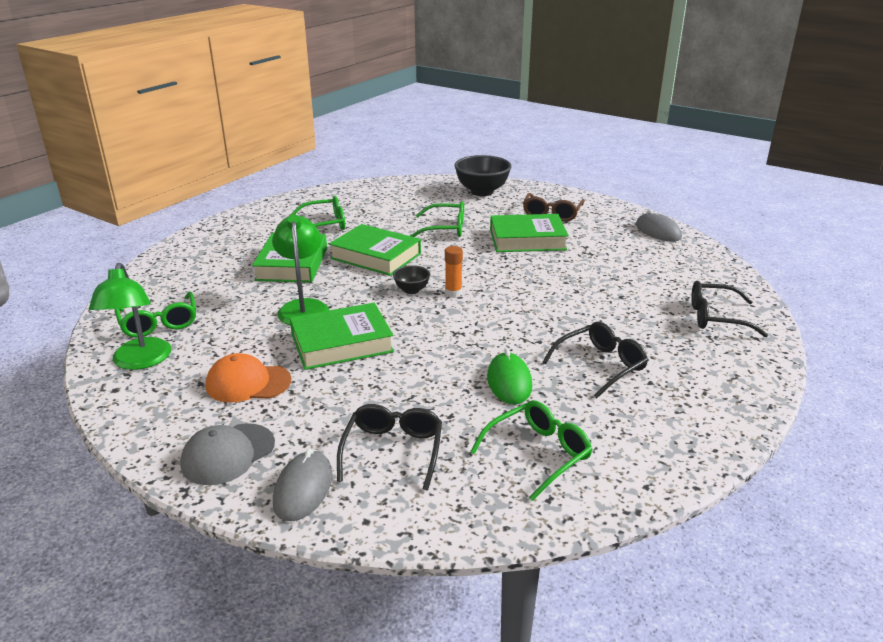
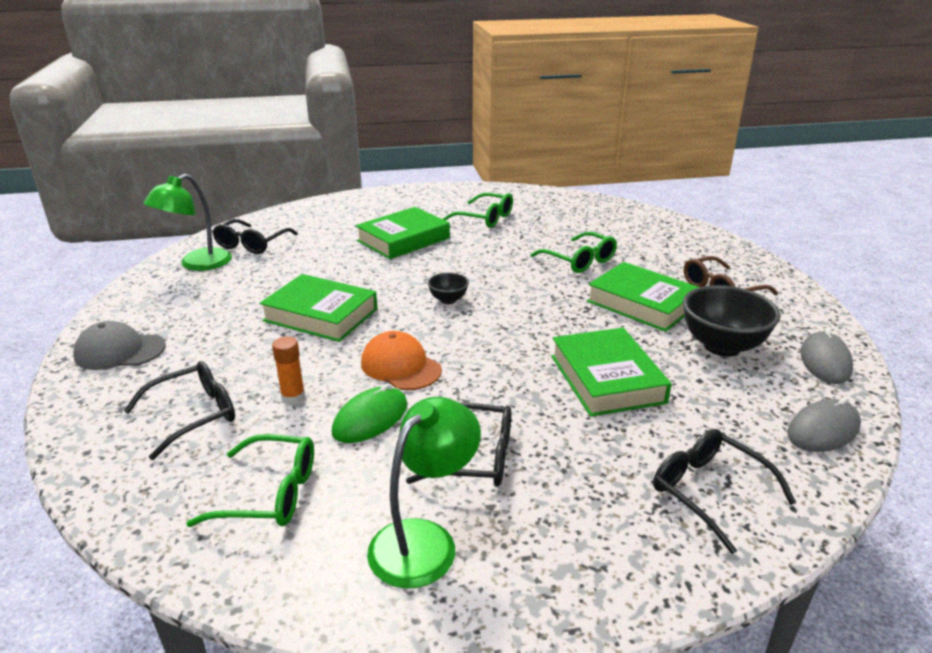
camera: 45 degrees right, 0 degrees up
(159, 323) = (252, 244): green glasses -> black glasses
(248, 383) = (217, 311): orange cap -> orange cap (400, 366)
(303, 307) = (349, 275): green lamp -> green lamp (424, 540)
(303, 489) = (104, 402): grey mouse -> grey mouse (823, 430)
(375, 256) = (475, 259): green book -> green book (606, 379)
(453, 292) = (477, 318): orange glue stick -> orange glue stick (293, 397)
(482, 192) = (683, 241): black bowl -> black bowl (722, 346)

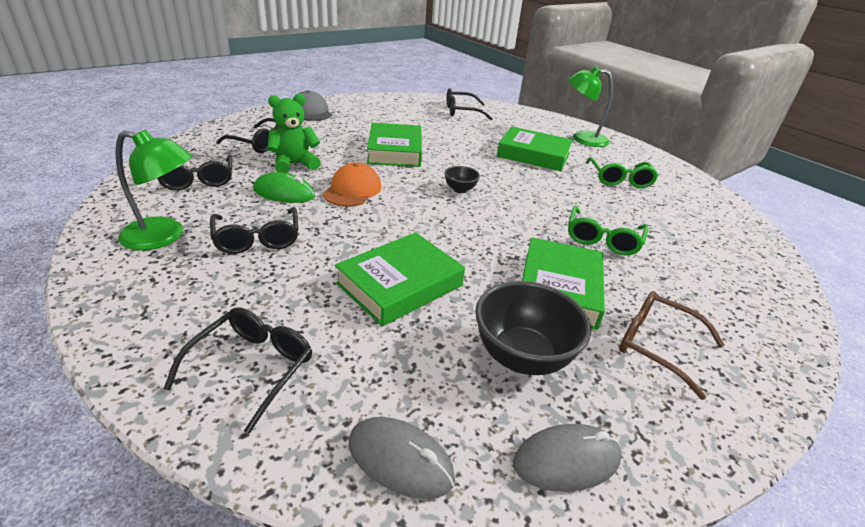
camera: 60 degrees right, 5 degrees up
(197, 264) = (419, 104): green lamp -> green lamp (582, 139)
(270, 494) = (198, 180): green glasses -> black glasses
(293, 397) = (294, 164): orange glue stick -> green teddy bear

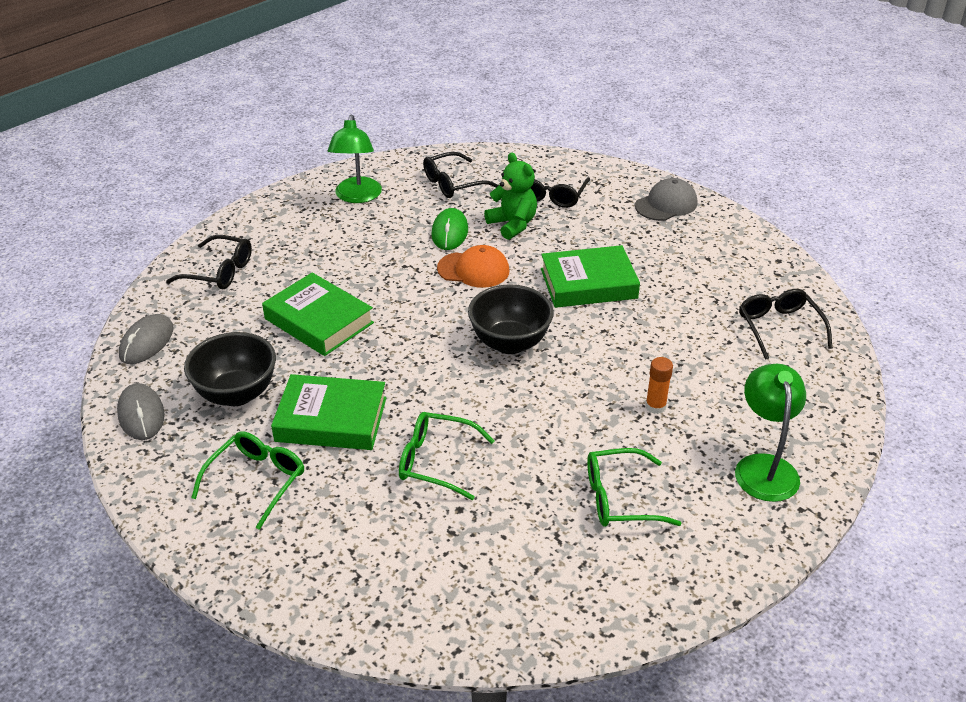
camera: 85 degrees right, 5 degrees up
(257, 239) = (366, 237): black glasses -> none
(460, 190) = (510, 343): black bowl -> black bowl, size x1.97
(533, 155) = (655, 406): green book -> orange glue stick
(656, 345) = (257, 481): brown glasses -> green glasses

